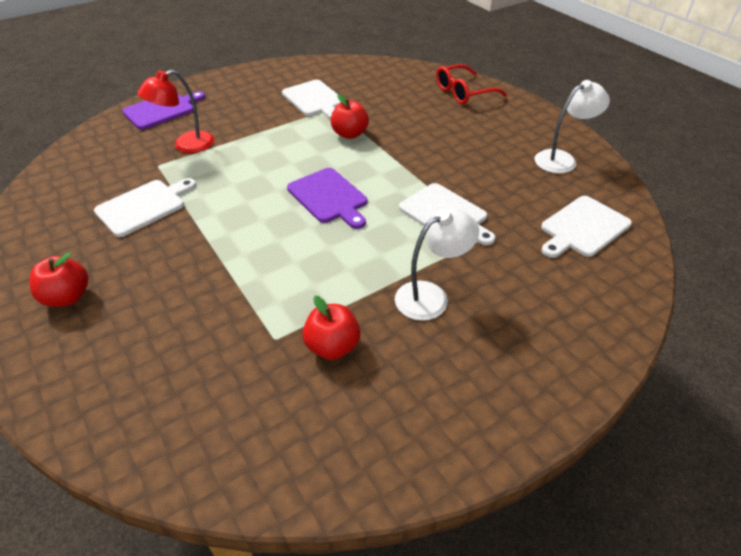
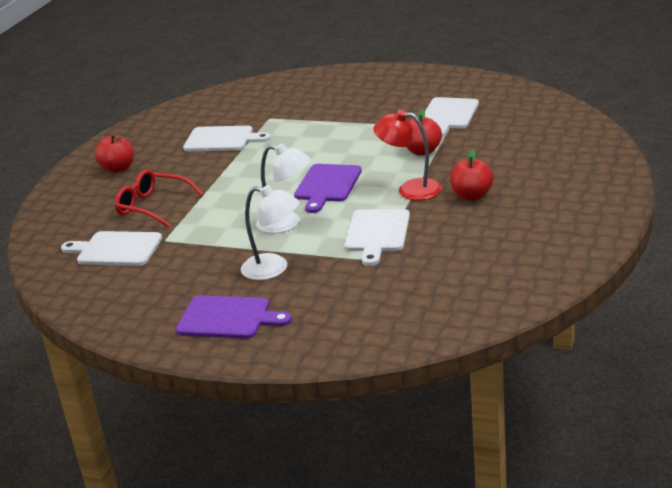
camera: 55 degrees right, 15 degrees down
(162, 110) = (333, 81): purple cutting board -> purple cutting board (228, 318)
(186, 145) = (306, 112): red lamp -> red lamp (410, 189)
(332, 346) = (182, 260): red apple -> red apple (472, 196)
(463, 92) = (584, 159): red glasses -> red glasses (153, 206)
(562, 159) = (548, 246): white lamp -> white lamp (287, 224)
(583, 228) = (452, 293): white cutting board -> white cutting board (116, 249)

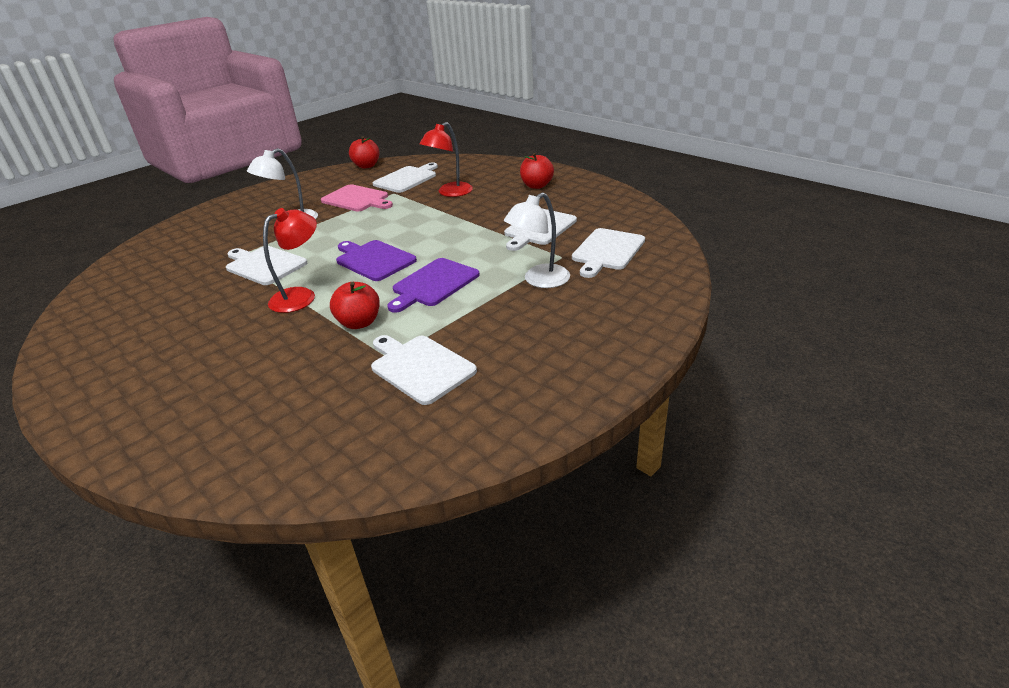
camera: 115 degrees right, 5 degrees up
(153, 206) = (450, 193): red glasses -> red lamp
(192, 255) = (357, 199): none -> pink cutting board
(228, 318) = (267, 202): purple cutting board -> purple cutting board (433, 284)
(250, 106) = (607, 251): none -> white cutting board
(287, 224) = (342, 234): white lamp -> white lamp (539, 280)
(472, 196) = (236, 324): red apple -> red apple (367, 166)

